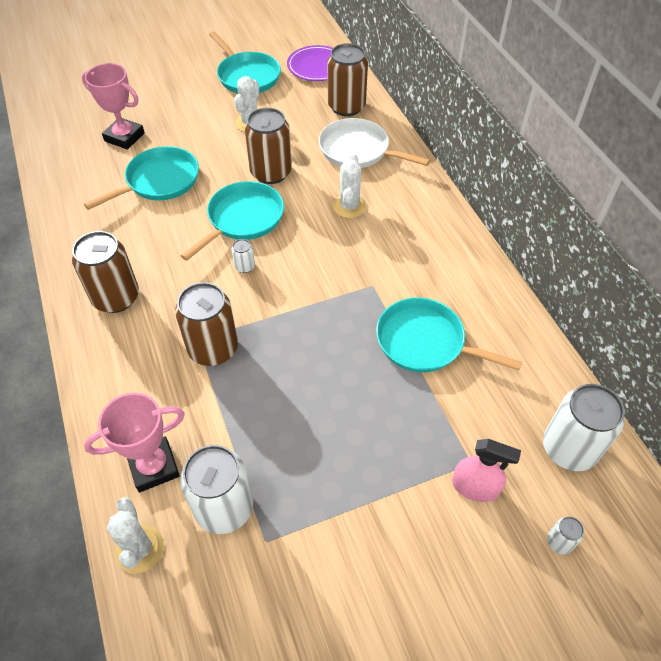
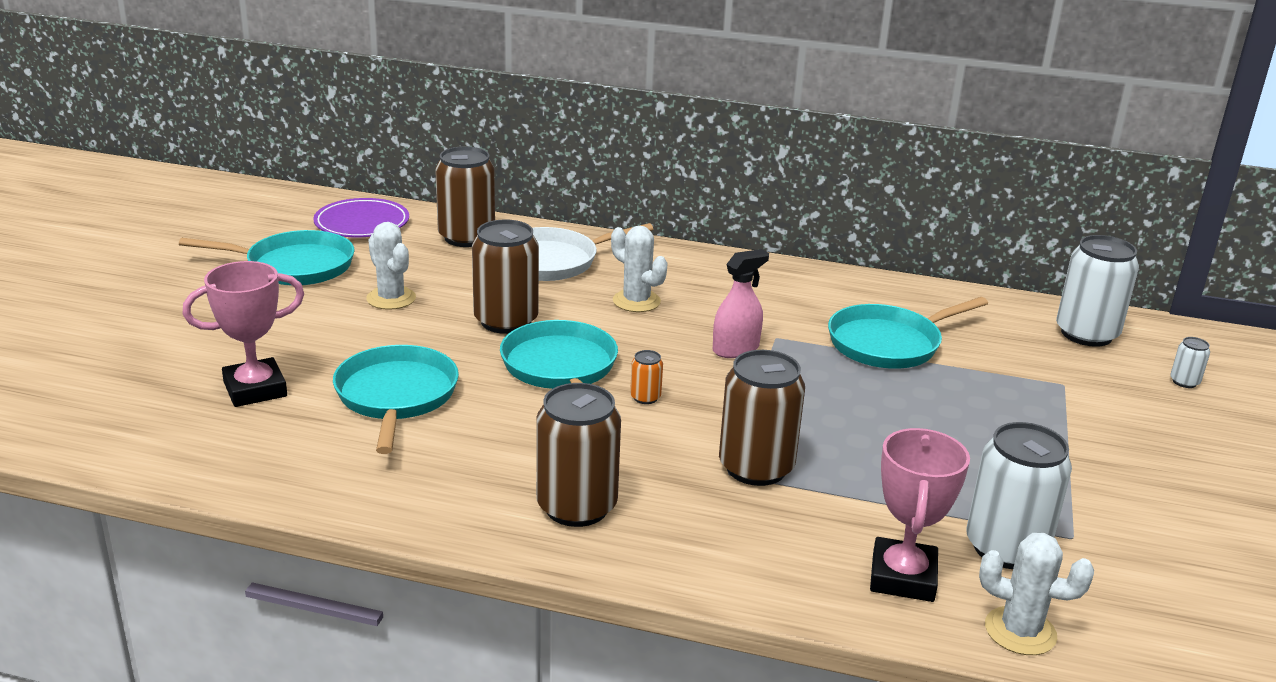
camera: 55 degrees left, 25 degrees down
(244, 267) = (645, 397): white can -> orange can
(475, 487) = (1094, 394): pink spray bottle -> pink spray bottle (735, 349)

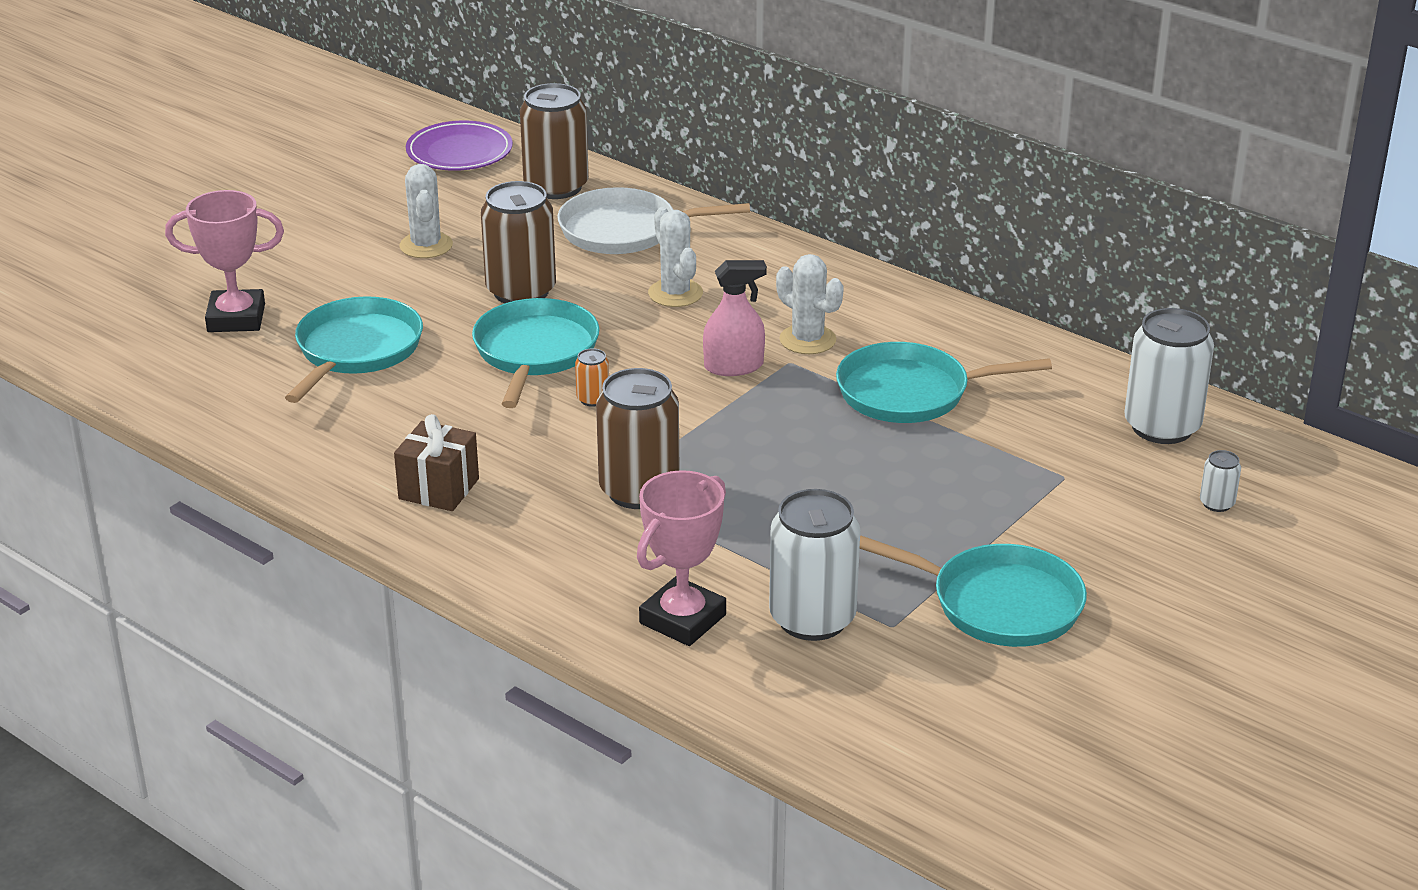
camera: 25 degrees right, 5 degrees up
(294, 266) = (357, 192): turquoise pan -> turquoise pan (998, 604)
(576, 507) = (439, 489): brown can -> brown gift
(1020, 631) = (745, 690): white cactus -> white cactus (807, 340)

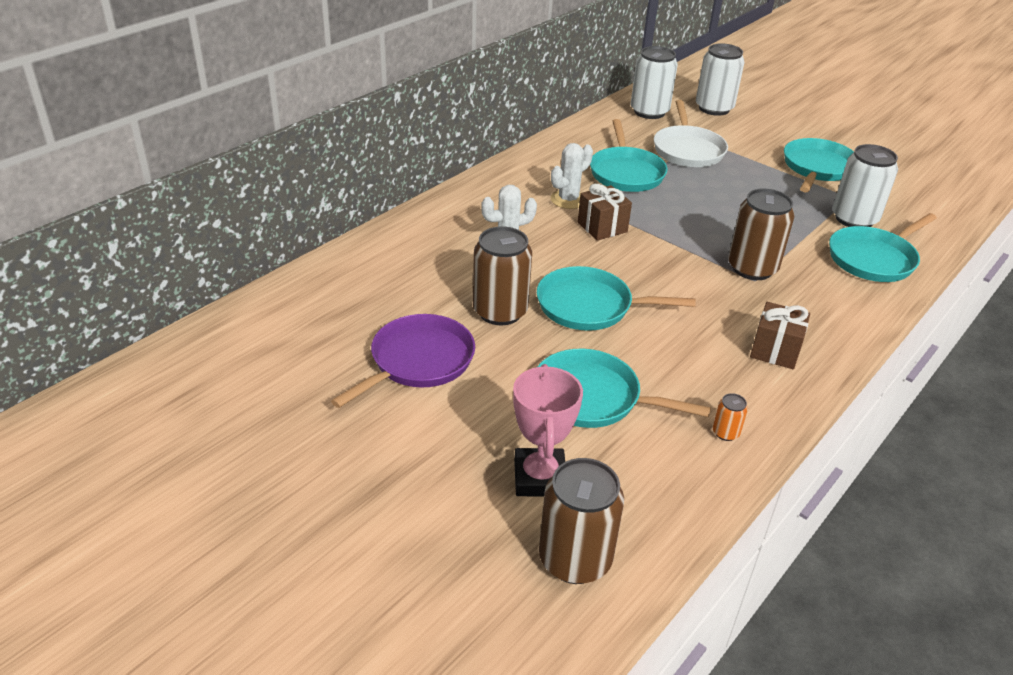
camera: 90 degrees left, 5 degrees up
(426, 246) = (418, 361): white cactus -> purple pan
(459, 152) = (242, 344): purple plate -> none
(556, 187) = (329, 291): brown can -> brown can (575, 559)
(593, 399) = (649, 282): orange can -> orange can (725, 433)
(625, 231) = (411, 261): white pan -> white pan (688, 150)
(682, 619) = (874, 259): pink trophy -> turquoise pan
(733, 366) = (602, 227): pink spray bottle -> brown gift
(1217, 503) = (714, 108): white can -> white can, size x2.28

